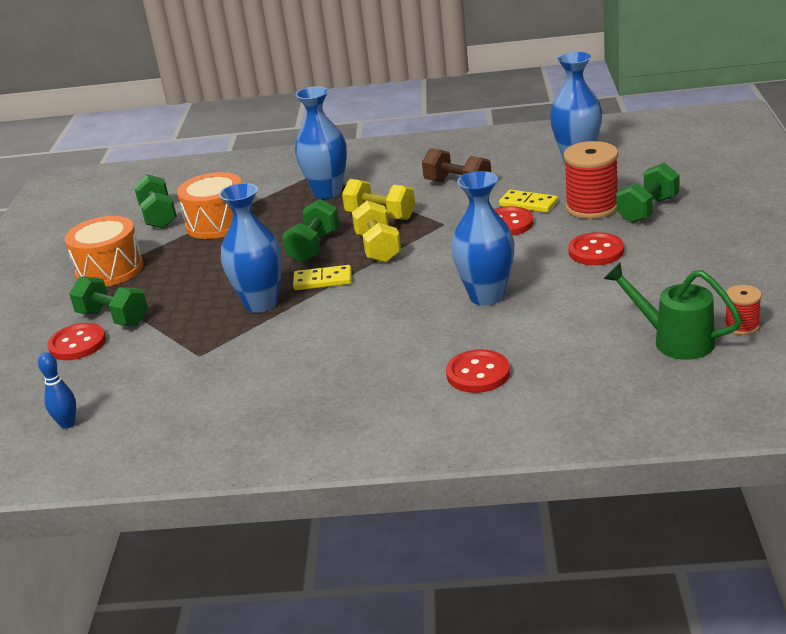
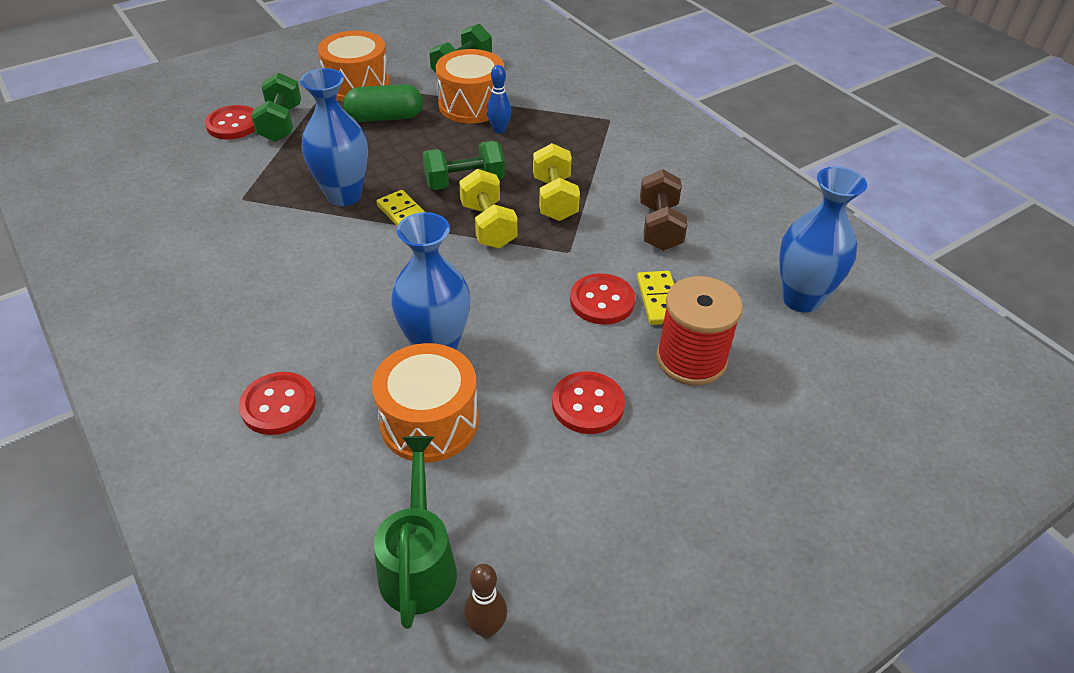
camera: 50 degrees right, 15 degrees up
(67, 424) = (114, 176): blue bowling pin -> blue bowling pin (499, 130)
(178, 265) = (385, 117): none -> green capsule
(327, 192) = (576, 143): blue vase -> none
(378, 248) = (488, 226): yellow dumbbell -> yellow dumbbell turned 60 degrees counterclockwise
(555, 313) = (429, 421): none -> orange drum
(648, 210) = (723, 416): green dumbbell -> none
(741, 326) = (486, 628): red spool -> brown bowling pin

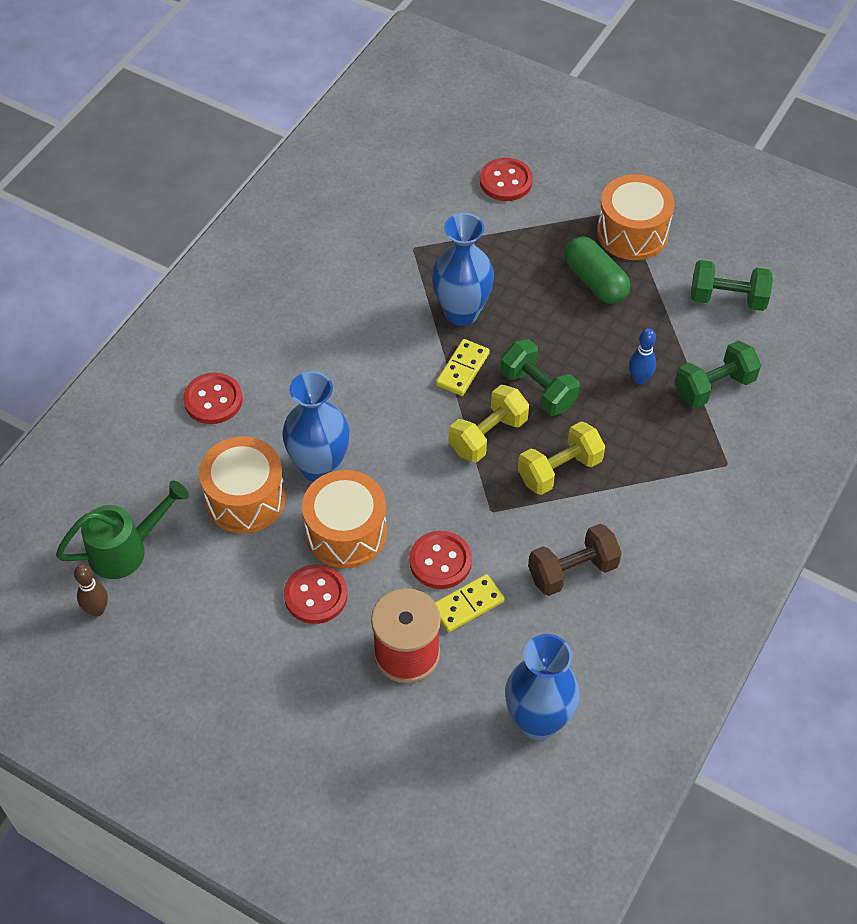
camera: 65 degrees right, 10 degrees up
(281, 124) = (530, 212): green dumbbell -> green dumbbell (714, 386)
(471, 105) = (666, 337): orange drum -> orange drum (346, 532)

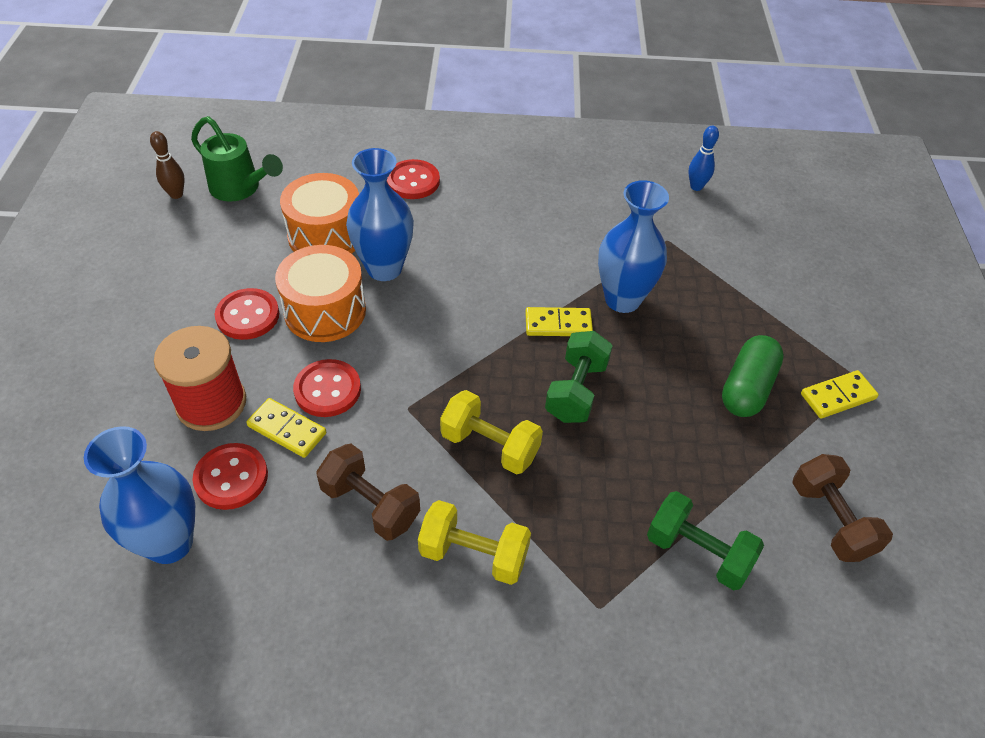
camera: 60 degrees right, 5 degrees down
(488, 435) = (494, 372): yellow dumbbell -> yellow dumbbell (474, 554)
(506, 181) = (803, 274): red button -> red button (231, 478)
(632, 232) = (837, 396): orange drum -> yellow domino
(639, 379) = (653, 474): blue bowling pin -> blue bowling pin (696, 187)
(727, 298) = (830, 520): green dumbbell -> brown dumbbell

